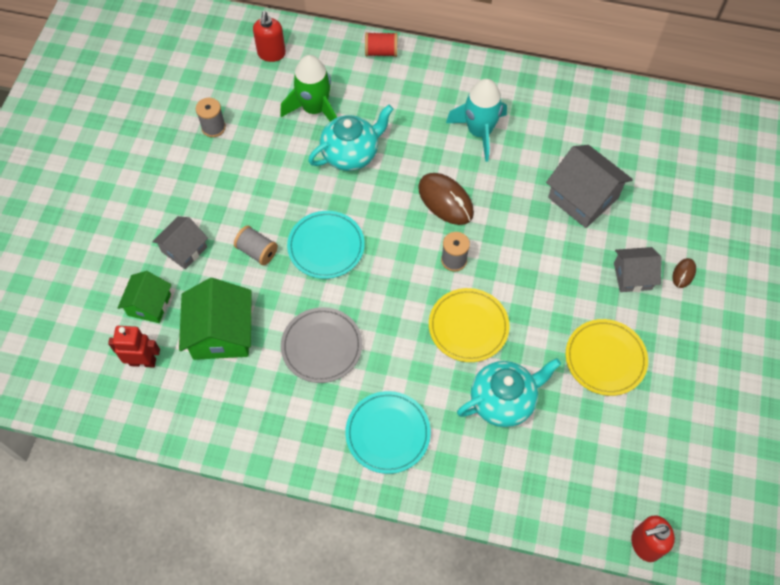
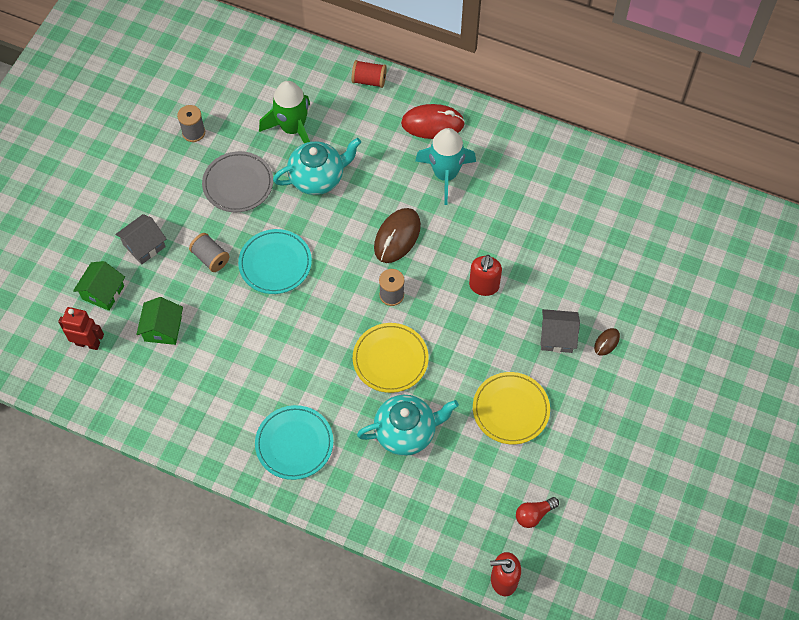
camera: 10 degrees right, 0 degrees up
(221, 333) = (163, 329): green house -> green house, size x0.63
(271, 54) = (263, 67): red soap dispenser -> red soap dispenser (484, 286)
(322, 346) = (251, 356): grey plate -> grey plate (238, 184)
(445, 200) = (397, 237): brown mouse -> brown mouse turned 60 degrees clockwise
(454, 84) = (432, 124): none -> red mouse
(583, 198) = (529, 254): grey house -> none
(658, 466) = (534, 515): none -> red light bulb

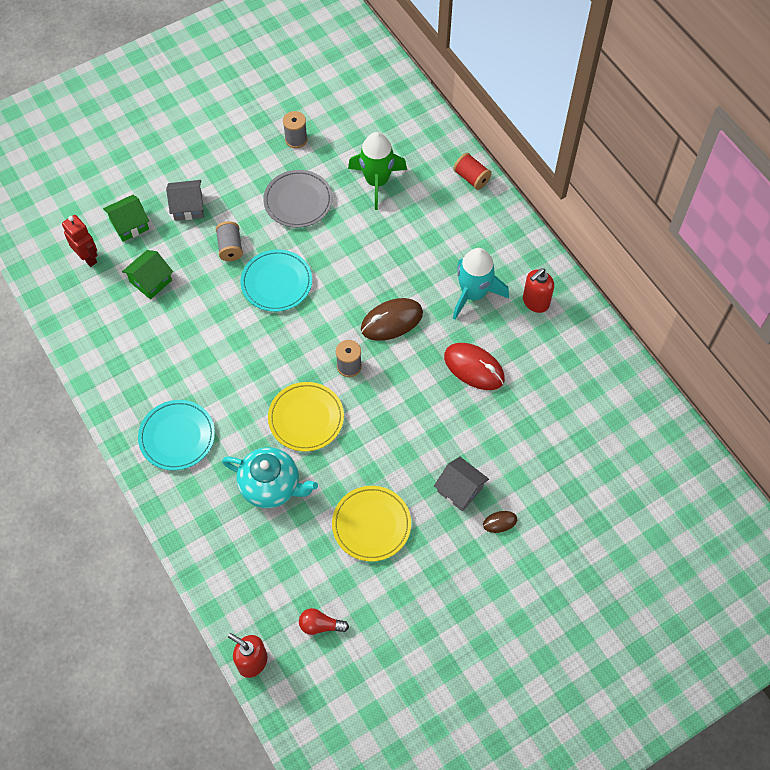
camera: 35 degrees right, 0 degrees up
(318, 178) = (365, 234): turquoise teapot -> none
(432, 124) = (496, 245): red mouse -> red mouse (474, 368)
(484, 286) = (431, 407): red soap dispenser -> red soap dispenser (535, 302)

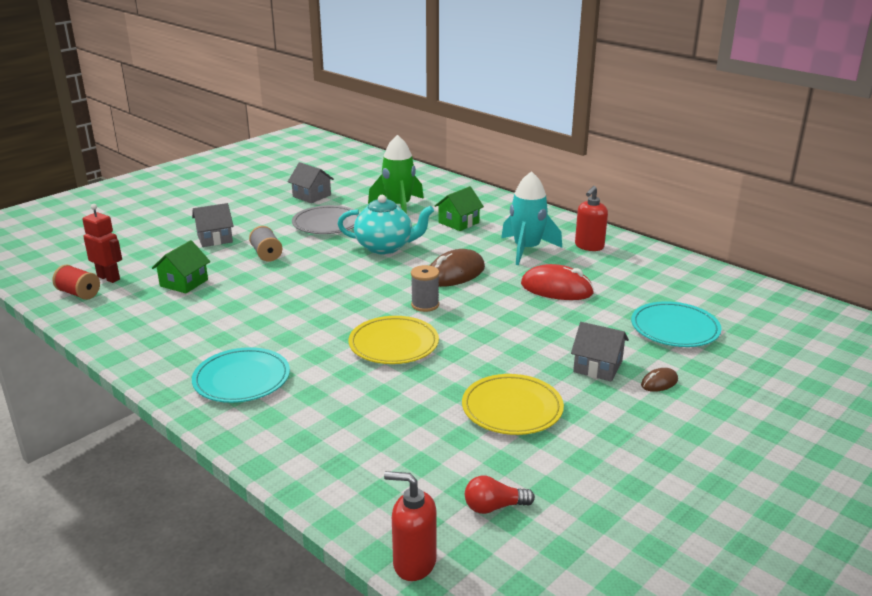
camera: 15 degrees left, 35 degrees down
(129, 225) = (153, 255): green house -> green house (458, 222)
(271, 486) = (374, 398): turquoise teapot -> turquoise teapot (385, 247)
(276, 282) = (323, 267): turquoise plate -> turquoise plate (675, 328)
(296, 139) = (312, 196): grey spool -> grey house
(471, 178) = (485, 196): red spool -> red spool (79, 293)

